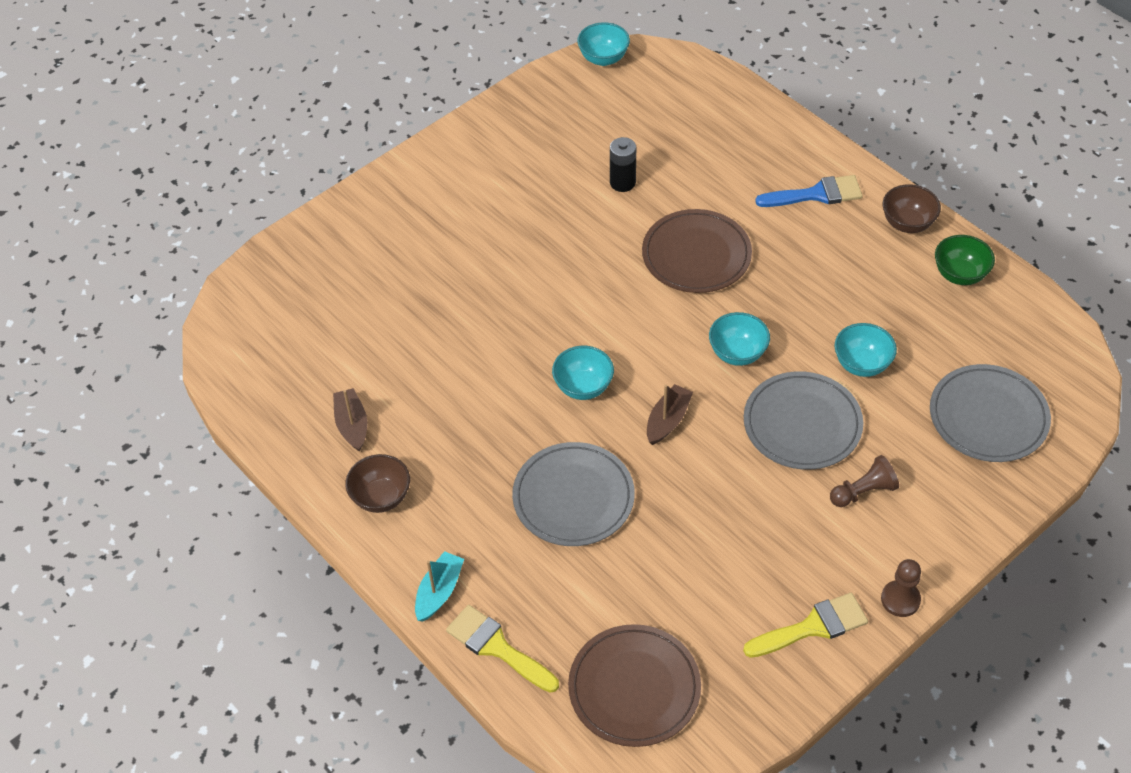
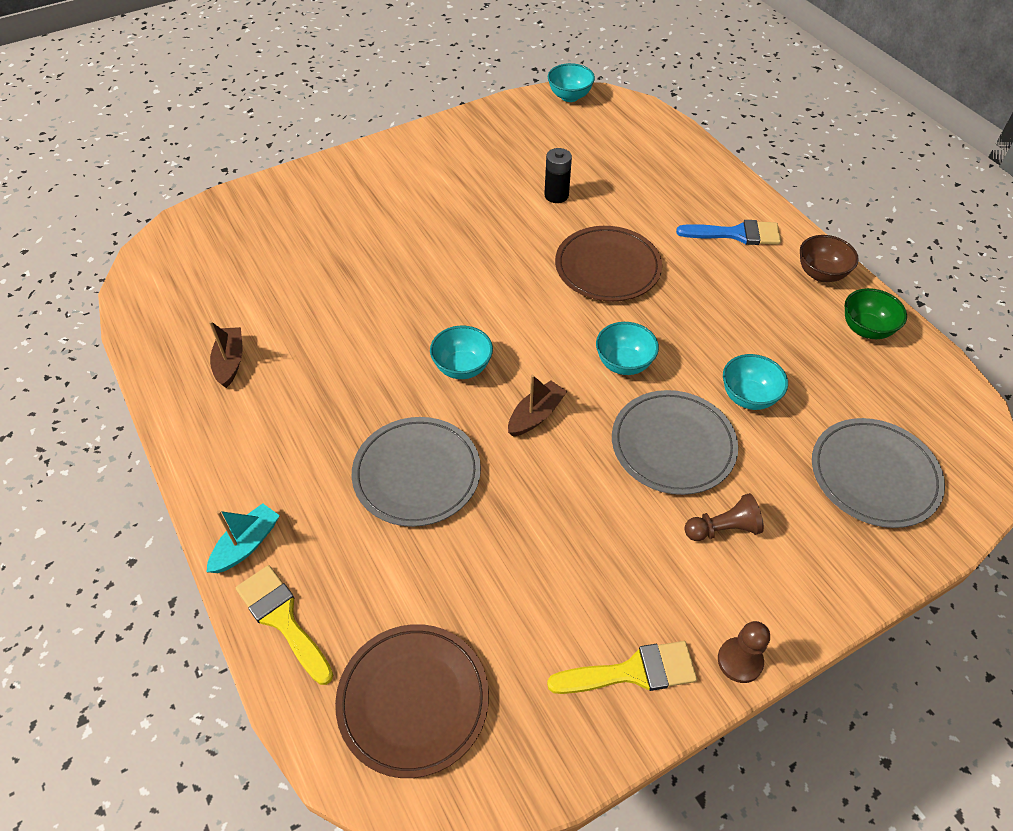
camera: 10 degrees right, 0 degrees up
(381, 497) = (228, 436): brown bowl -> none

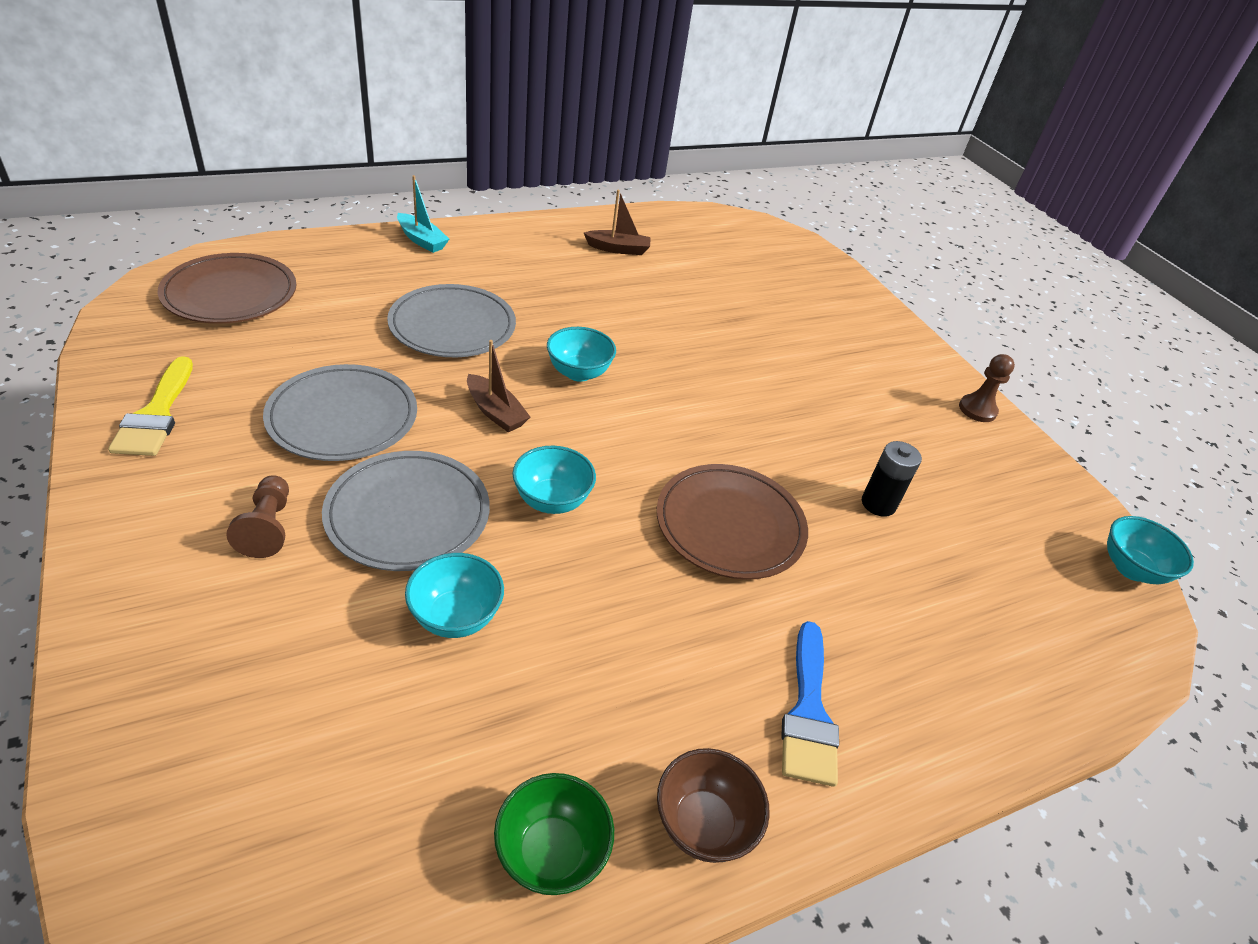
camera: 90 degrees right, 10 degrees down
(282, 619) = (344, 248): yellow brush -> none
(740, 661) = (104, 494): brown pawn -> brown pawn (977, 410)
(874, 475) = (252, 732): grey plate -> grey plate (343, 417)

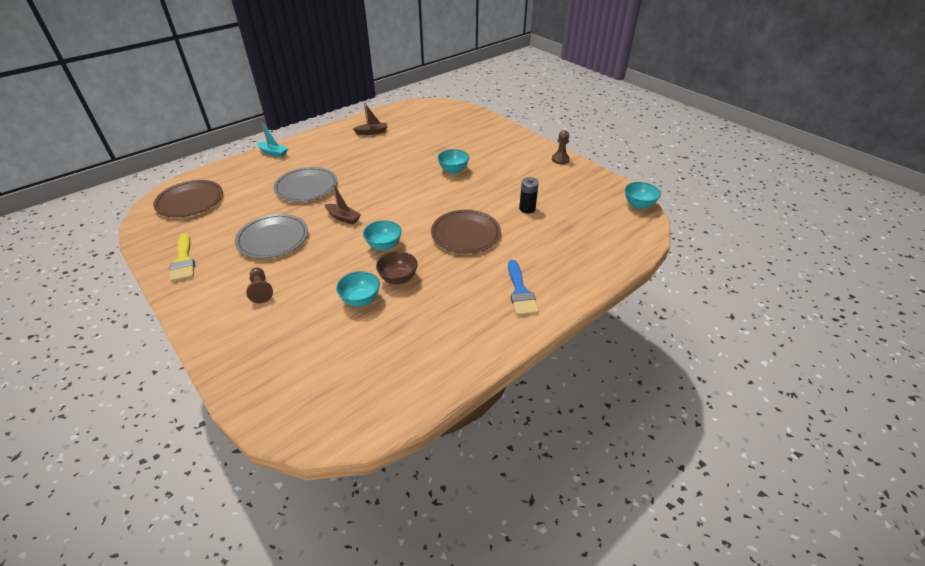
camera: 10 degrees left, 0 degrees up
(408, 514) = (322, 268): grey plate -> none
(551, 852) = (434, 366): green bowl -> none
(578, 373) = (375, 191): turquoise bowl -> turquoise bowl (453, 170)
(703, 824) = (490, 340): brown bowl -> brown bowl (398, 279)

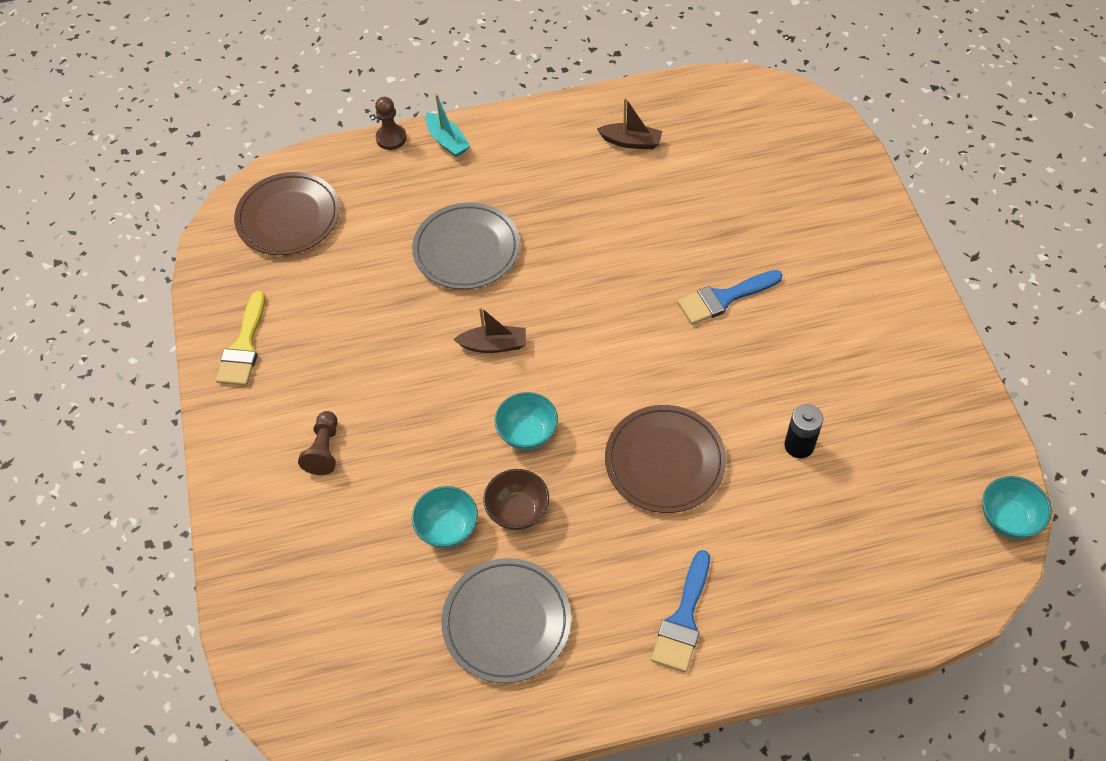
camera: 30 degrees right, 15 degrees up
(273, 239) = (376, 350): grey plate -> grey plate (506, 622)
(343, 218) = (493, 345): brown boat -> brown boat turned 60 degrees counterclockwise
(453, 170) = (723, 298): turquoise bowl -> blue brush
(560, 159) = (936, 344): brown pawn -> brown pawn (391, 138)

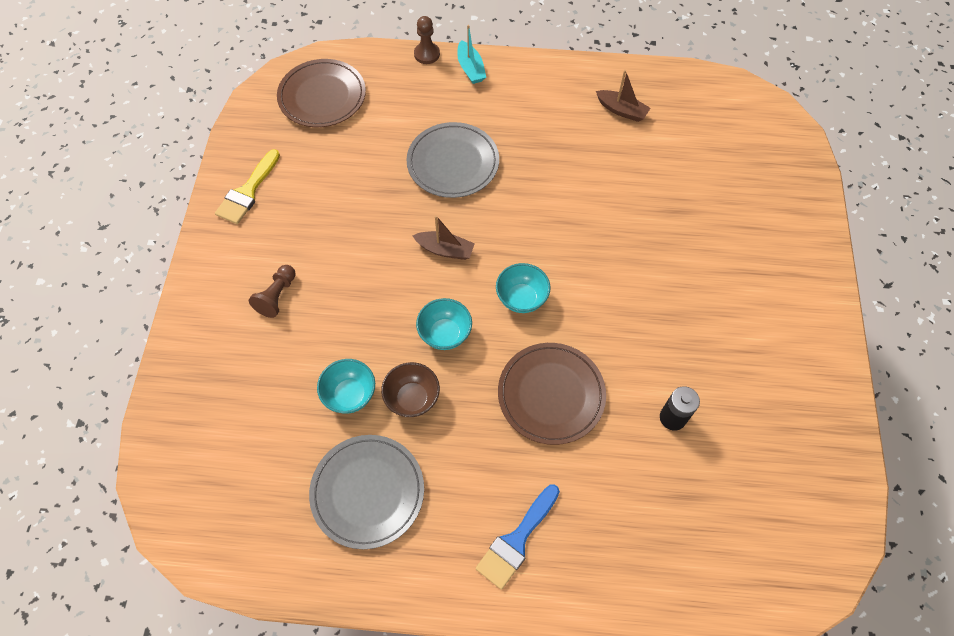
camera: 15 degrees right, 5 degrees up
(723, 298) = (652, 267): blue brush -> none
(1007, 519) = (839, 546): turquoise bowl -> turquoise bowl (521, 298)

